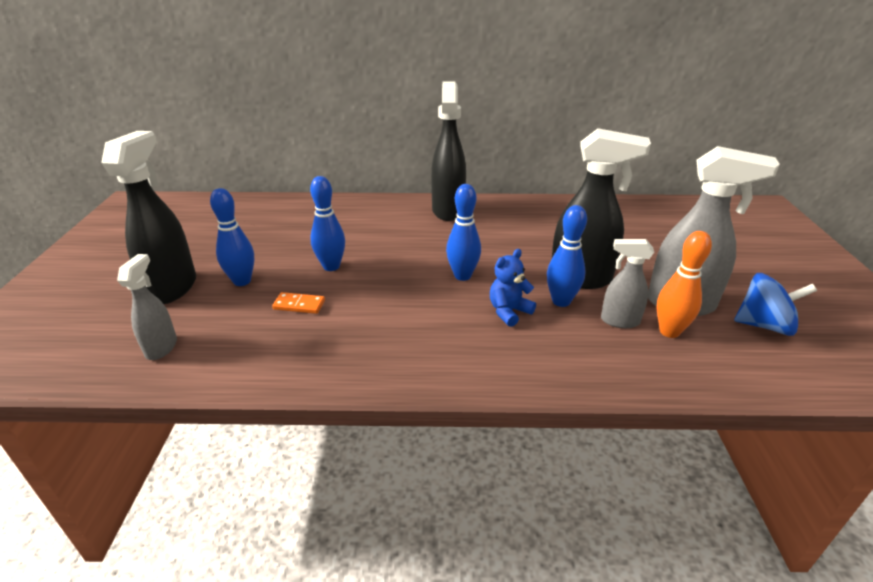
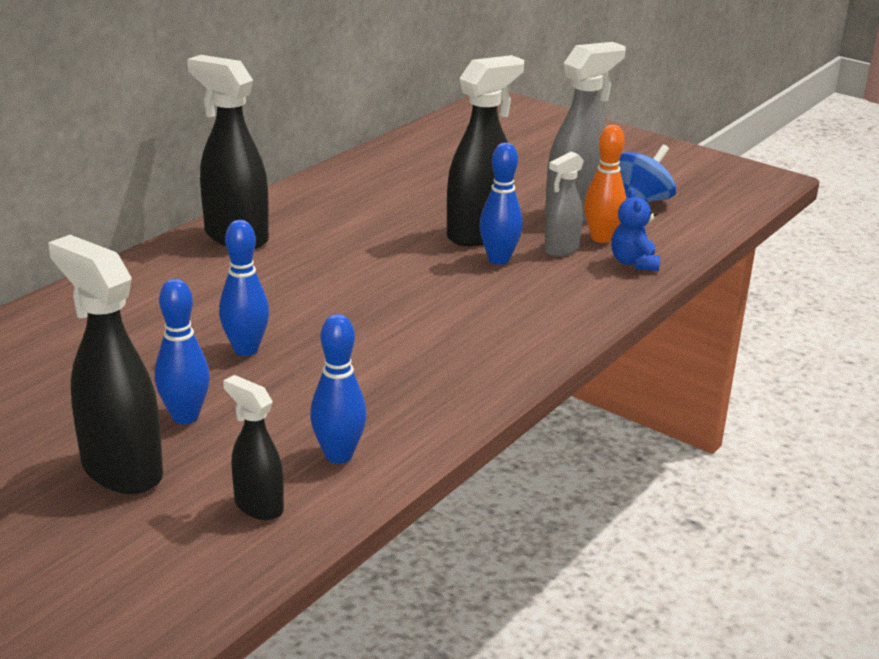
camera: 55 degrees left, 5 degrees down
(162, 347) = (258, 506): grey spray bottle -> black spray bottle
(299, 305) = (299, 394): orange domino -> none
(462, 276) = (385, 285): blue bowling pin -> blue bowling pin (338, 455)
(509, 311) = (479, 289): blue teddy bear -> blue teddy bear (634, 263)

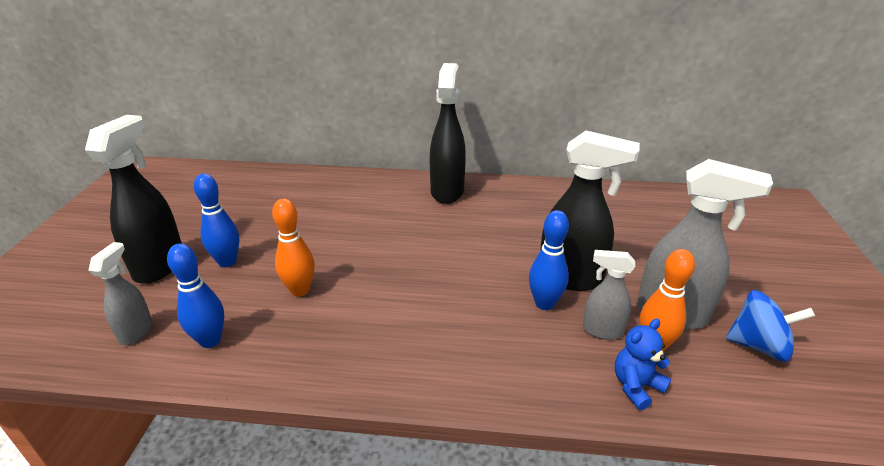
camera: 60 degrees right, 5 degrees up
(246, 349) = (318, 250): blue bowling pin -> none
(258, 506) = (136, 331): black spray bottle -> grey spray bottle
(314, 380) = (300, 290): none -> orange bowling pin

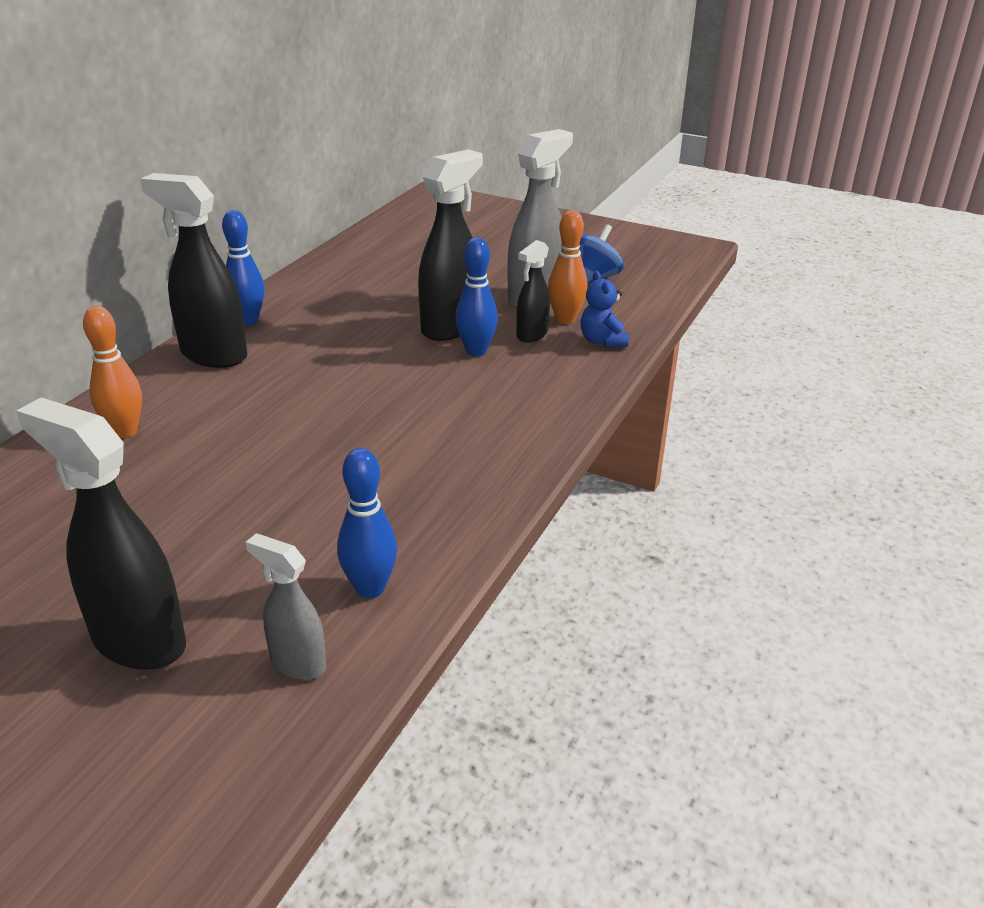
camera: 70 degrees left, 0 degrees up
(227, 262) = (198, 565): blue bowling pin -> blue bowling pin (248, 320)
(300, 290) = (325, 503): orange bowling pin -> orange bowling pin (125, 431)
(601, 330) = (531, 335): grey spray bottle -> black spray bottle

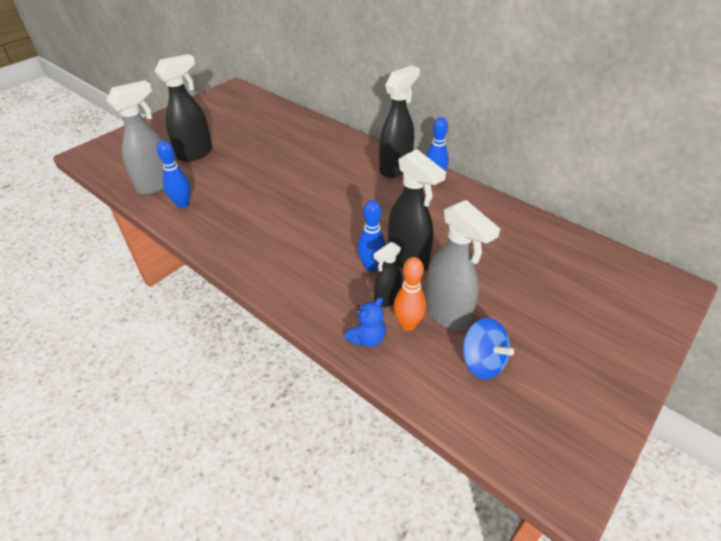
camera: 105 degrees right, 10 degrees up
(125, 431) = (332, 146): orange bowling pin -> none
(297, 663) = (157, 185): grey spray bottle -> grey spray bottle, size x1.78
(531, 335) = (387, 299): black spray bottle -> black spray bottle turned 90 degrees counterclockwise
(602, 341) = (367, 338): blue teddy bear -> blue teddy bear turned 135 degrees clockwise

